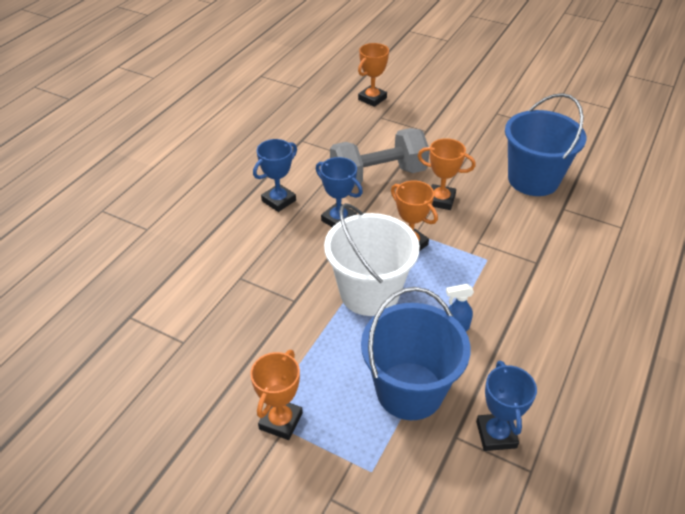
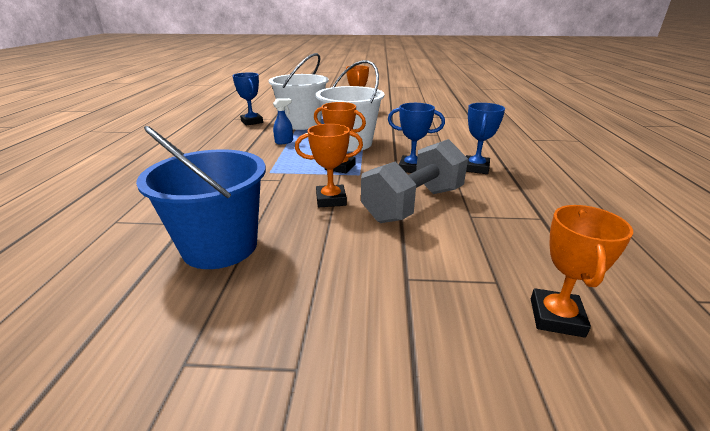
camera: 155 degrees right, 15 degrees down
(409, 390) = (301, 123): blue bucket -> white bucket

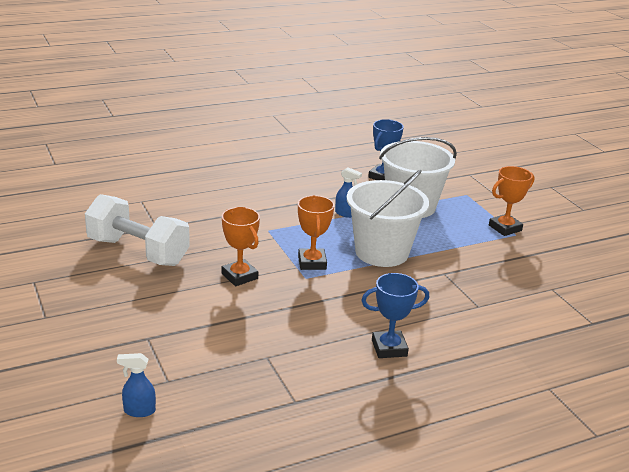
camera: 60 degrees right, 0 degrees up
(220, 246) = (138, 252): blue bucket -> white dumbbell
(412, 168) = (349, 305): blue trophy -> none
(413, 205) = (264, 321): grey dumbbell -> none
(556, 317) = (139, 411): orange trophy -> blue spray bottle

